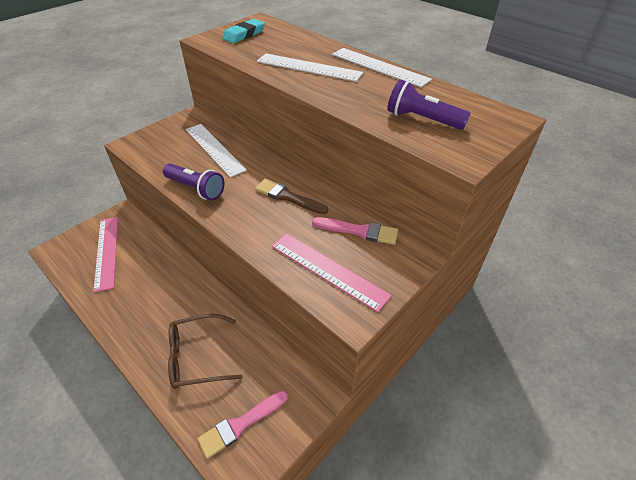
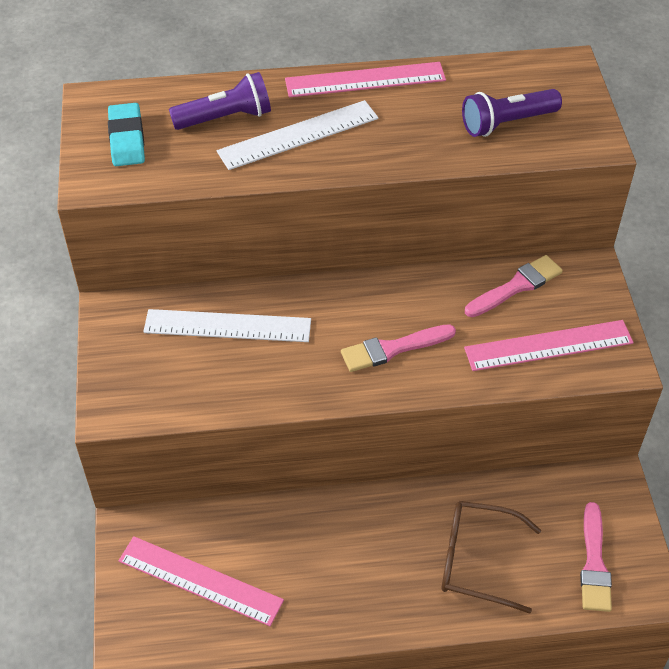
camera: 50 degrees left, 5 degrees up
(196, 189) = (298, 386): purple flashlight -> purple flashlight (226, 118)
(197, 357) = (476, 560): brown glasses -> brown glasses turned 75 degrees clockwise
(256, 207) = (393, 349): none -> pink brush
(288, 197) = (402, 310): brown brush -> none
(379, 67) = (365, 80): white ruler -> pink ruler

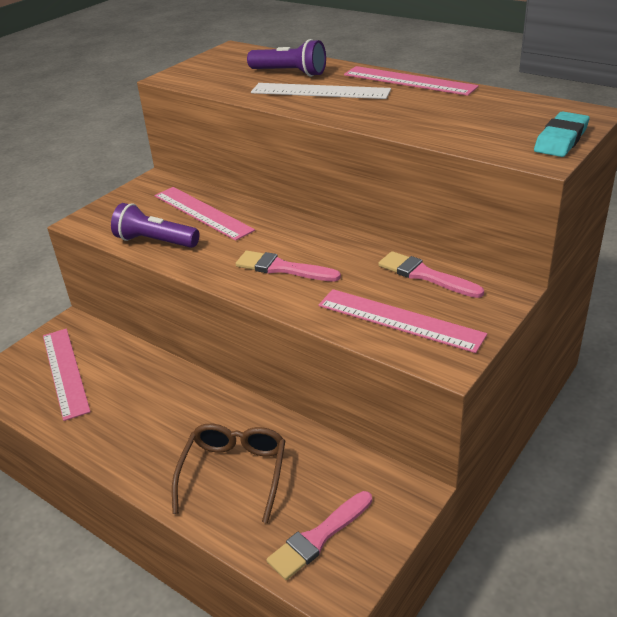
camera: 45 degrees right, 15 degrees down
(126, 139) = (220, 66): turquoise eraser -> turquoise eraser (561, 139)
(227, 326) = (202, 212): white ruler -> pink ruler
(476, 560) = (234, 473): brown glasses -> brown glasses turned 45 degrees clockwise
(506, 123) = (481, 127): purple flashlight -> purple flashlight (155, 241)
(516, 286) = (425, 275): pink brush -> pink brush turned 150 degrees counterclockwise

